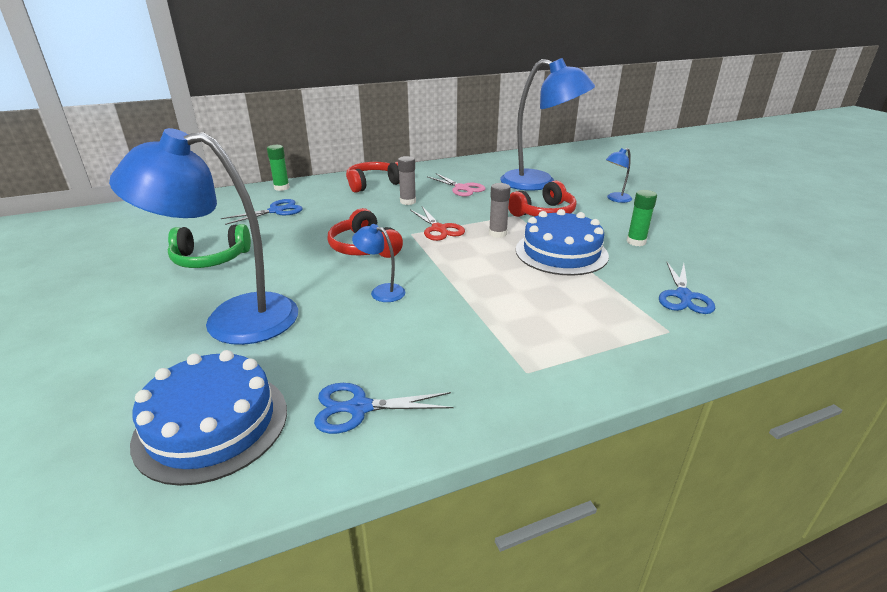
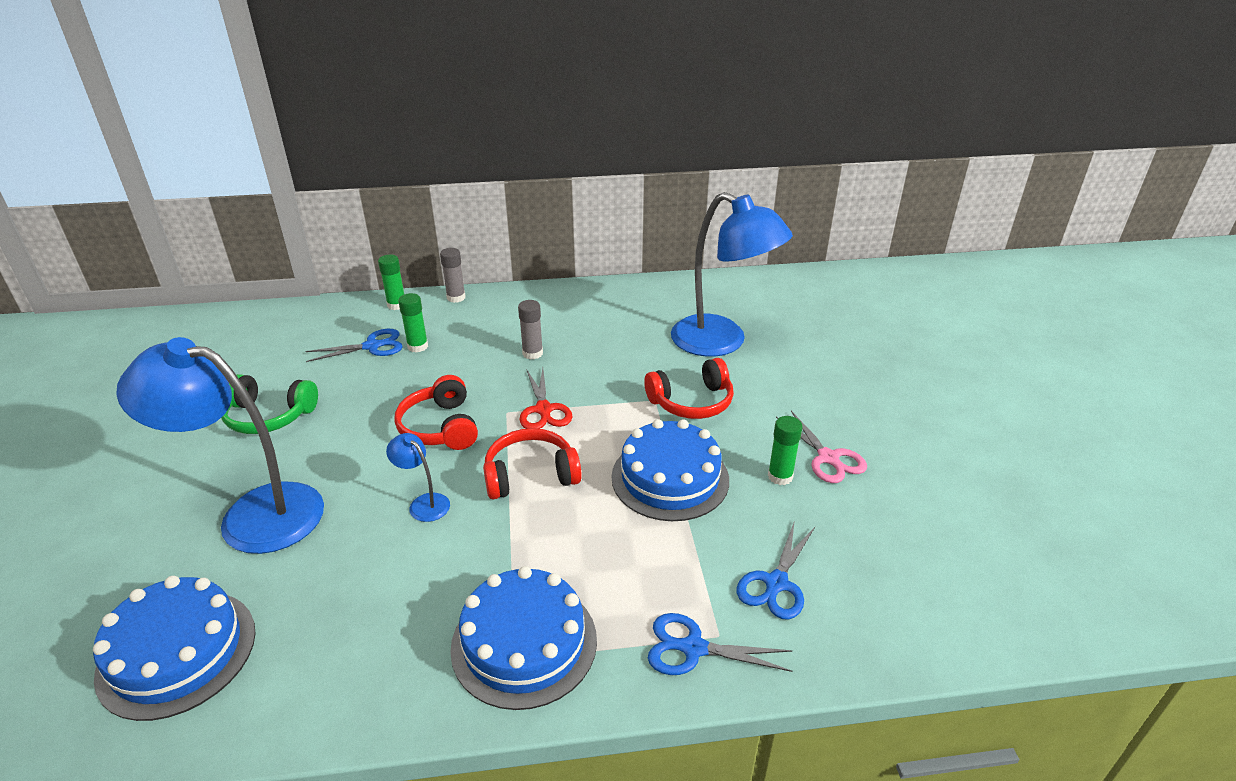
camera: 15 degrees right, 5 degrees up
(314, 207) = (417, 346): none -> green glue stick
(359, 408) = (319, 666): blue scissors -> blue scissors (693, 648)
(373, 184) = (508, 314): red headphones -> red headphones (530, 475)
(461, 188) = (613, 338): pink scissors -> pink scissors (828, 458)
(497, 233) = (611, 430): grey glue stick -> grey glue stick (456, 297)
(527, 361) = (524, 643): none -> blue cake
(615, 199) = (806, 390): blue lamp -> none

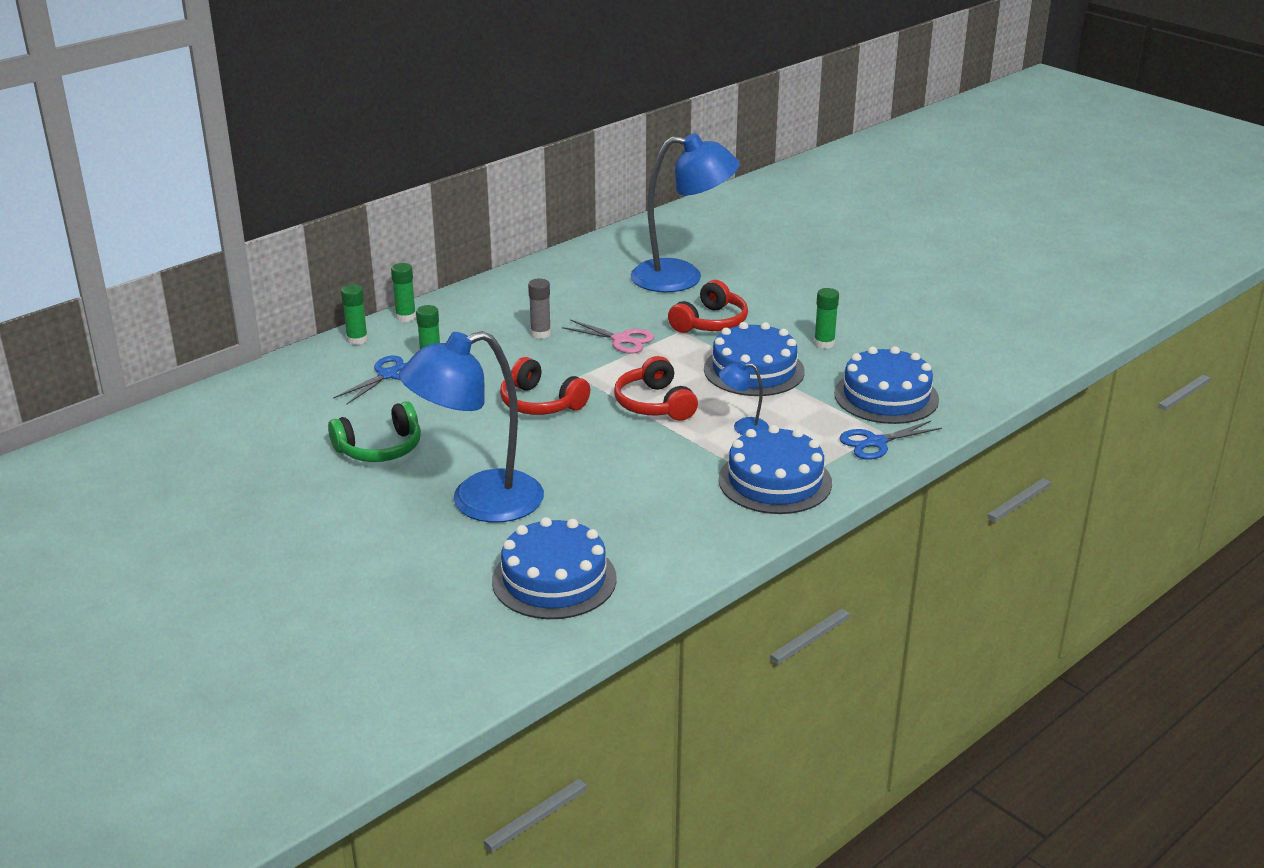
camera: 35 degrees left, 5 degrees down
(424, 503) = (600, 447): blue lamp -> blue lamp (743, 427)
(456, 297) = (406, 317): grey glue stick -> green glue stick
(530, 475) = (654, 404): red headphones -> red headphones turned 60 degrees counterclockwise
(544, 409) = (606, 365): red scissors -> none
(776, 583) = (886, 396): blue scissors -> blue cake
(828, 458) = (842, 322): pink scissors -> pink scissors (621, 340)

